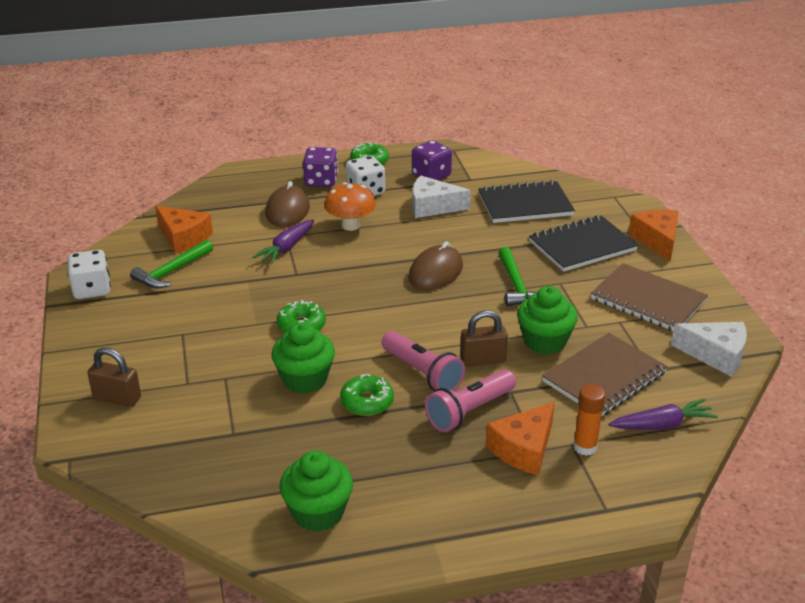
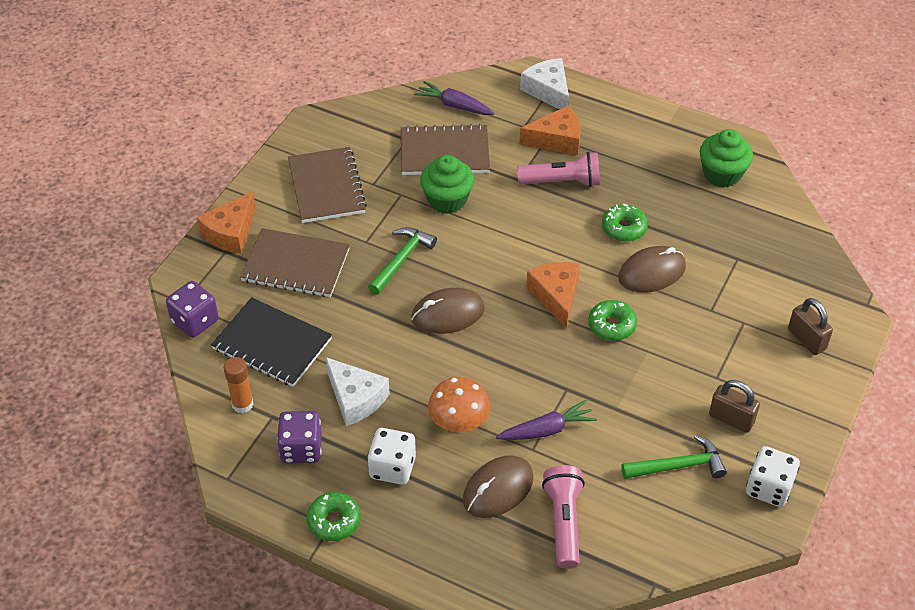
camera: 140 degrees left, 15 degrees up
(183, 238) = (635, 514): orange cheese -> orange cheese (556, 296)
(305, 379) = (652, 272): green cupcake -> brown mouse
(321, 181) = (419, 519): purple dice -> purple dice (195, 321)
(422, 373) = (562, 227): pink flashlight -> pink flashlight (563, 522)
(483, 360) = (508, 212): brown padlock -> brown padlock (731, 419)
(582, 246) = (296, 265): black notebook -> brown notebook
(585, 447) = (518, 120): orange glue stick -> orange glue stick (242, 404)
(715, 355) = (350, 124): white cheese -> white cheese (548, 91)

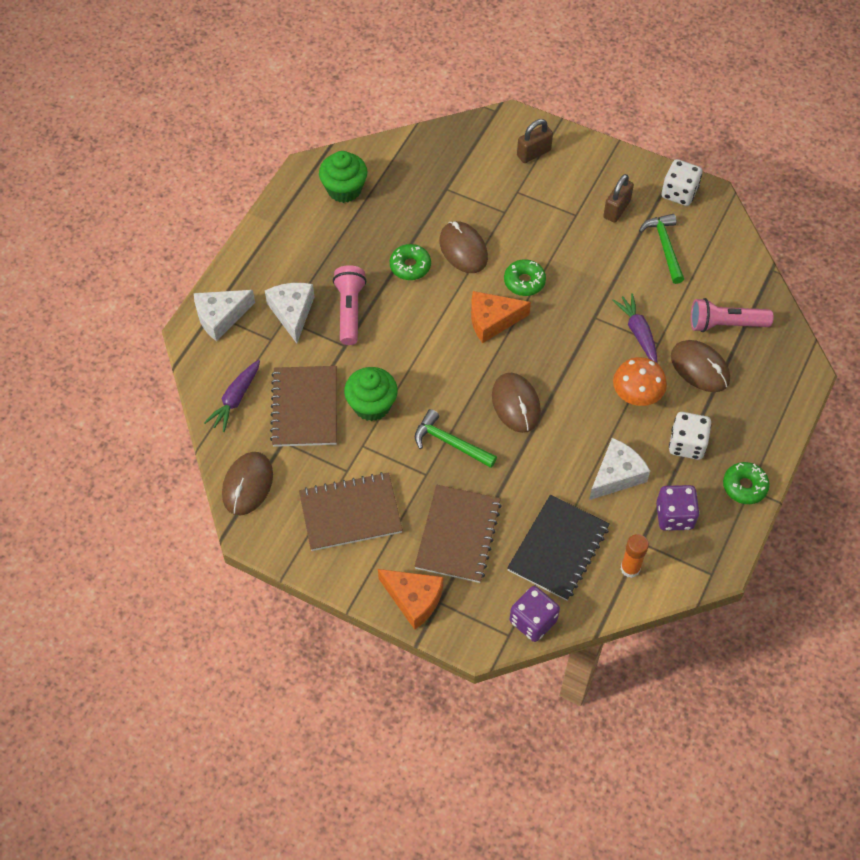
camera: 90 degrees left, 10 degrees up
(361, 117) = (247, 485): none -> brown mouse
(556, 140) = (292, 312): orange cheese -> white cheese

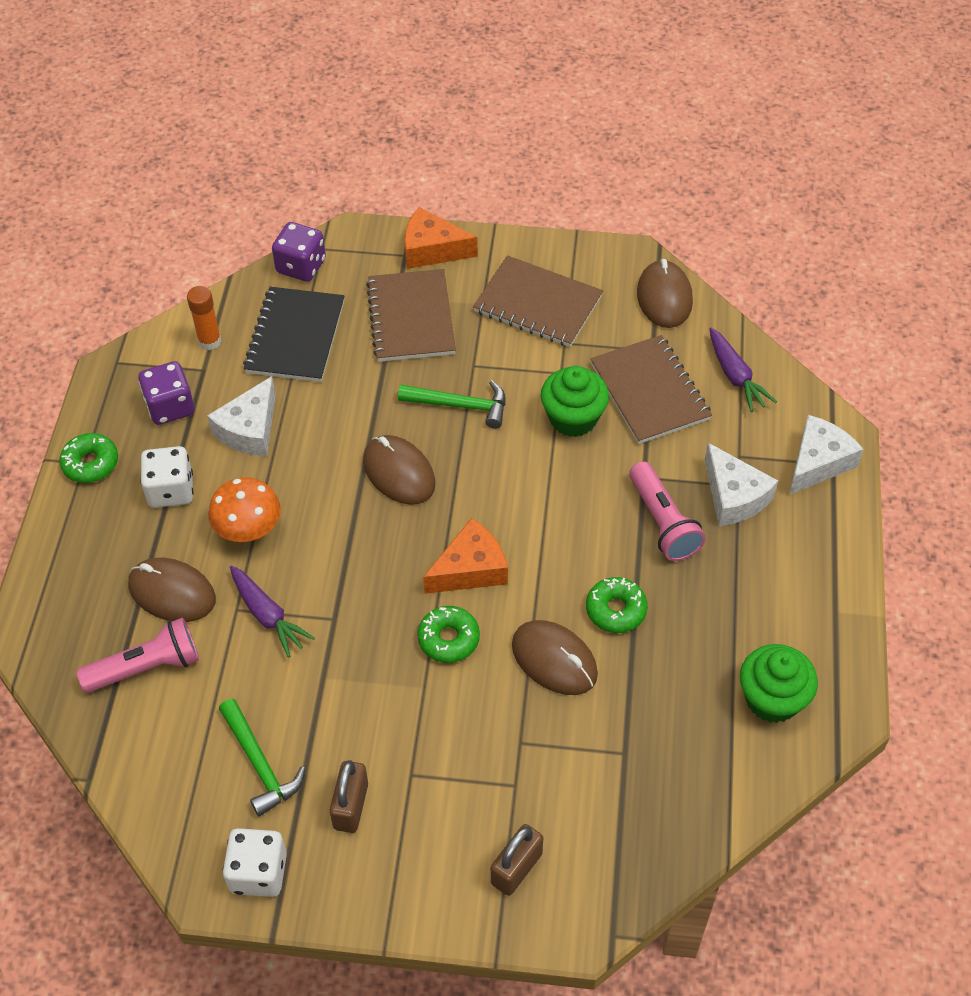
camera: 160 degrees right, 5 degrees down
(235, 399) = (735, 376): purple carrot -> purple carrot turned 150 degrees clockwise
(350, 513) = (538, 304): brown notebook -> brown notebook turned 60 degrees clockwise

